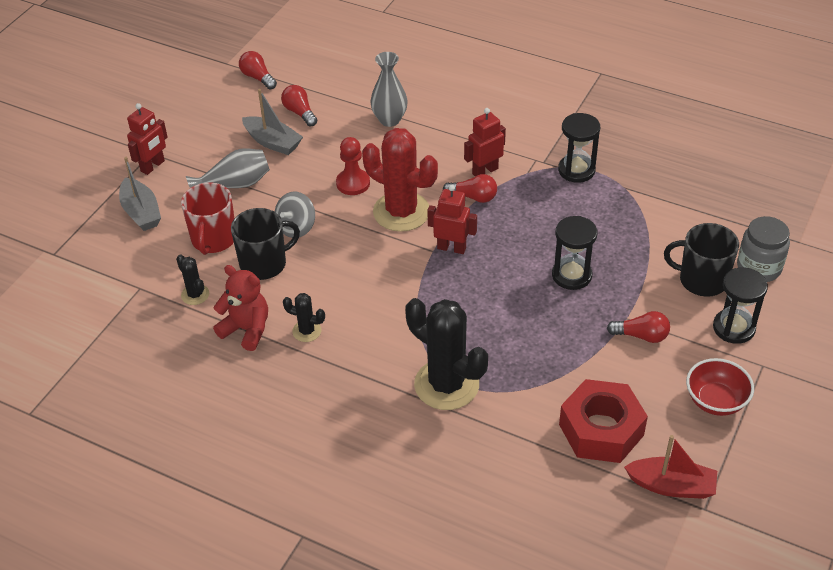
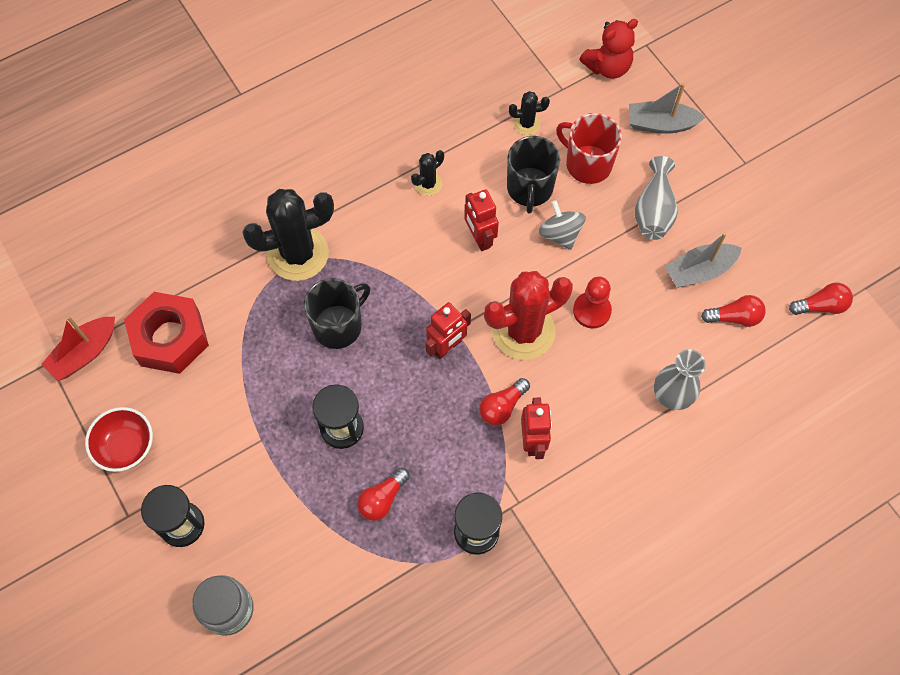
camera: 120 degrees right, 20 degrees up
(153, 166) = (723, 157): red robot -> red robot (479, 238)
(246, 329) = (460, 143): red teddy bear -> red teddy bear (607, 67)
(641, 336) = (233, 438): red light bulb -> red light bulb (382, 499)
(701, 280) = (253, 541): black mug -> black mug (338, 326)

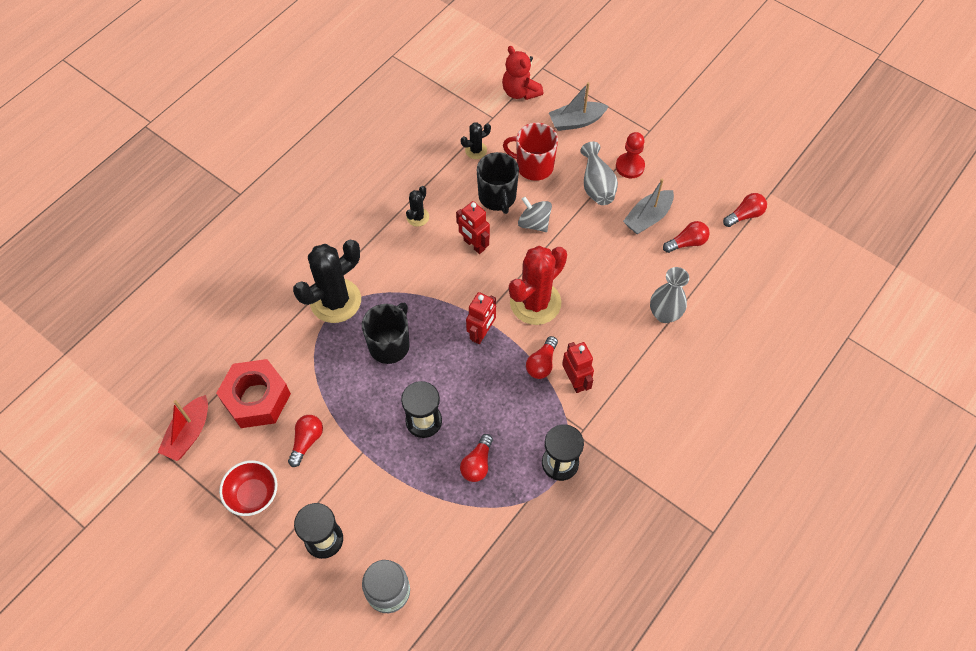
camera: 20 degrees left, 5 degrees down
(205, 406) = (307, 441): none -> red light bulb
(591, 311) = (580, 271): red pawn -> red pawn (630, 166)
(607, 67) = (520, 92): red teddy bear -> red teddy bear turned 105 degrees clockwise

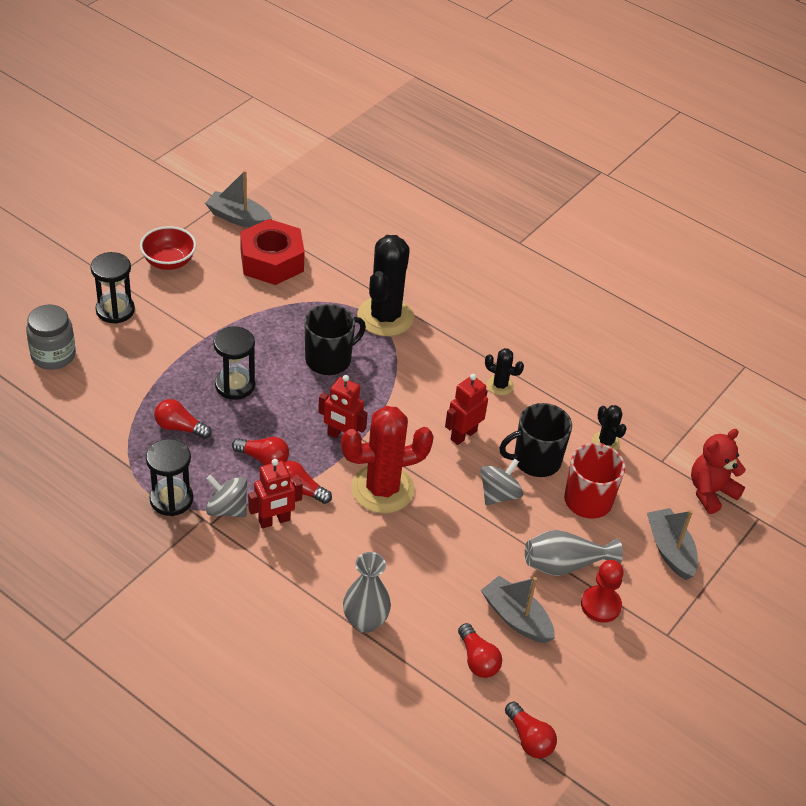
camera: 85 degrees right, 15 degrees down
(189, 433) = (238, 218): red boat -> grey boat
(307, 441) = (221, 297): red light bulb -> red light bulb (263, 459)
(335, 301) = (385, 317): black cactus -> black cactus turned 60 degrees clockwise
(390, 345) = (329, 359): black mug -> black mug turned 60 degrees counterclockwise
(535, 303) = (382, 489): red cactus -> red cactus turned 60 degrees counterclockwise
(566, 418) = (227, 509): none -> grey spinning top

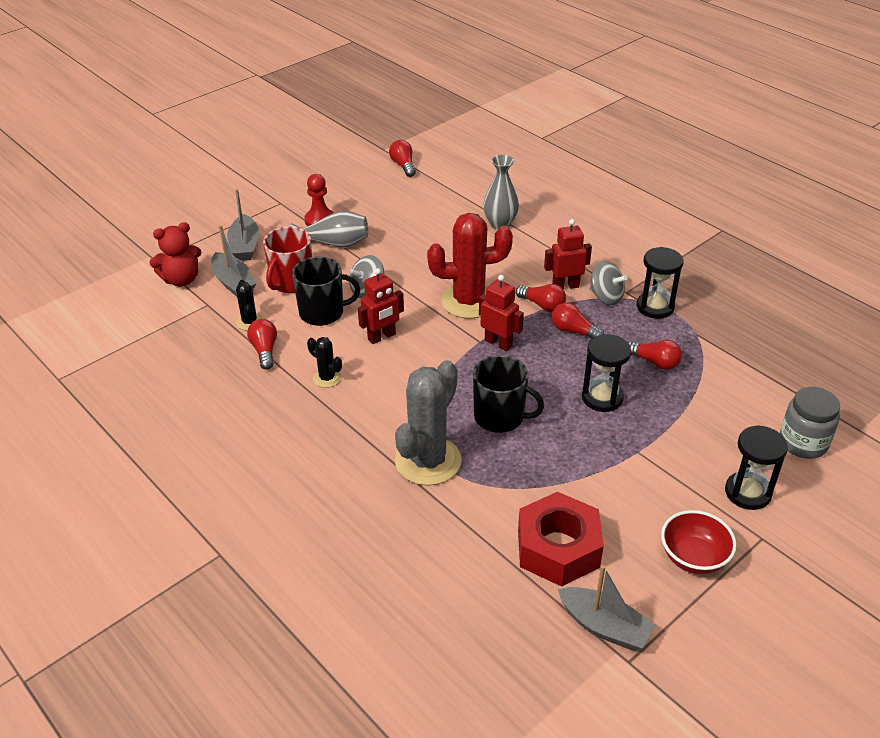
camera: 165 degrees left, 5 degrees down
(329, 359) = (500, 417): black mug -> black mug turned 135 degrees counterclockwise
(385, 317) = (428, 461): black cactus -> grey cactus
(477, 660) = (423, 200): red light bulb -> red light bulb (264, 351)
(516, 618) = (387, 218): grey boat -> grey boat (233, 283)

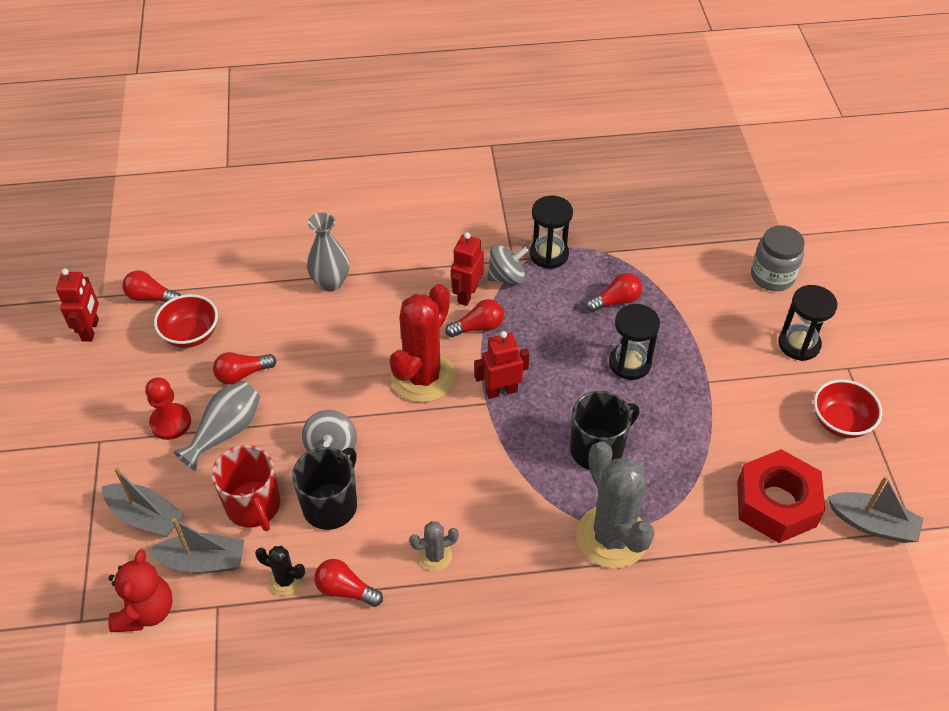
camera: 55 degrees left, 10 degrees up
(327, 378) = (435, 556): black cactus -> grey cactus
(382, 337) = (413, 476): red robot -> red robot (90, 330)
(393, 193) = (191, 334): none -> red bowl
(573, 331) = (531, 328): red light bulb -> red light bulb (242, 374)
(604, 626) = (872, 524): grey boat -> grey boat turned 45 degrees clockwise

